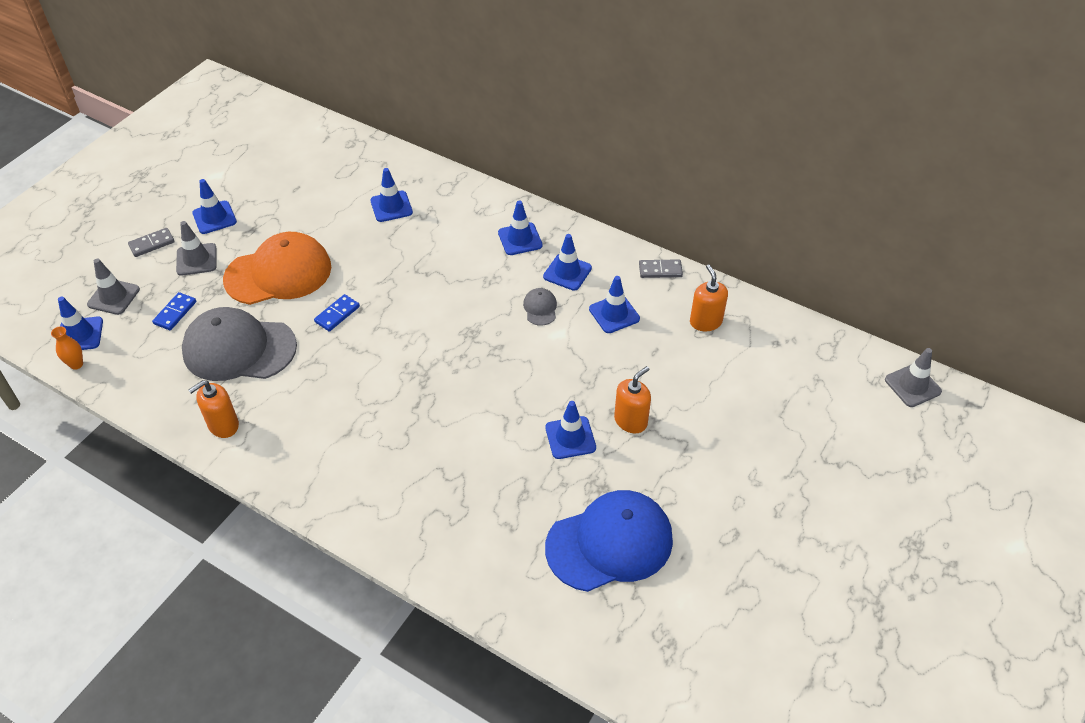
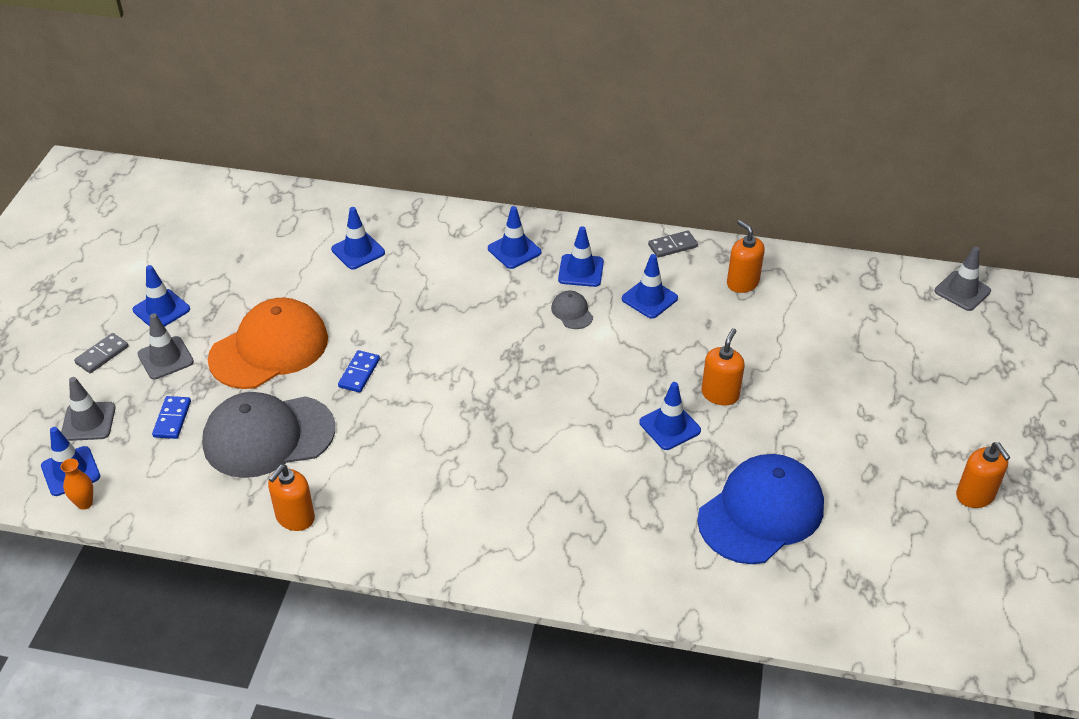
camera: 20 degrees left, 5 degrees down
(819, 590) = (975, 495): none -> orange soap dispenser

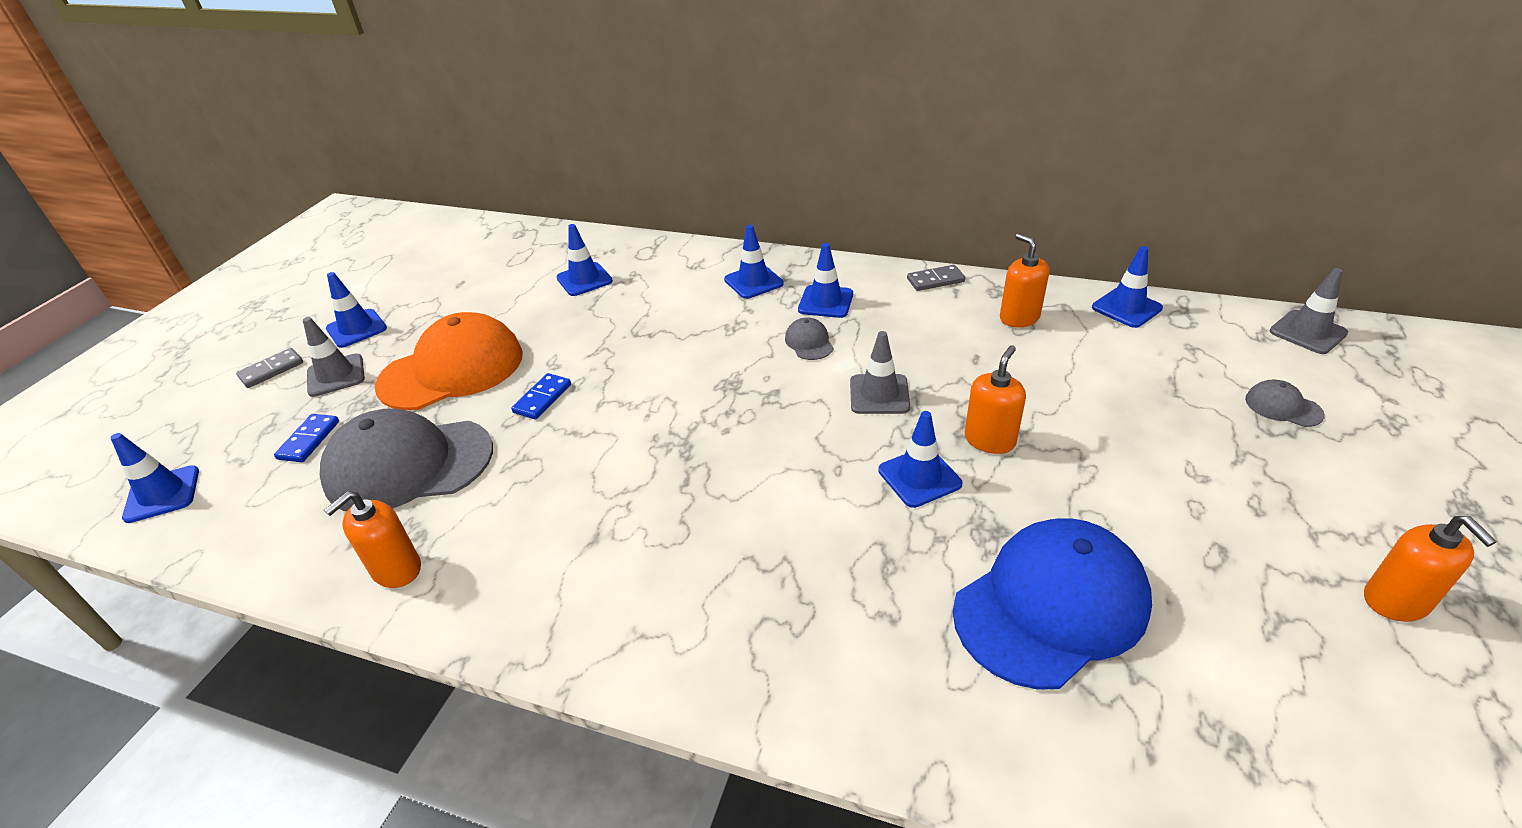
camera: 10 degrees right, 5 degrees down
(85, 503) = (154, 534): orange vase -> none
(88, 421) = (216, 439): grey traffic cone -> grey traffic cone (879, 394)
(649, 298) = (904, 331): blue traffic cone -> blue traffic cone (1126, 308)
(932, 358) = (1283, 407): none -> grey cap

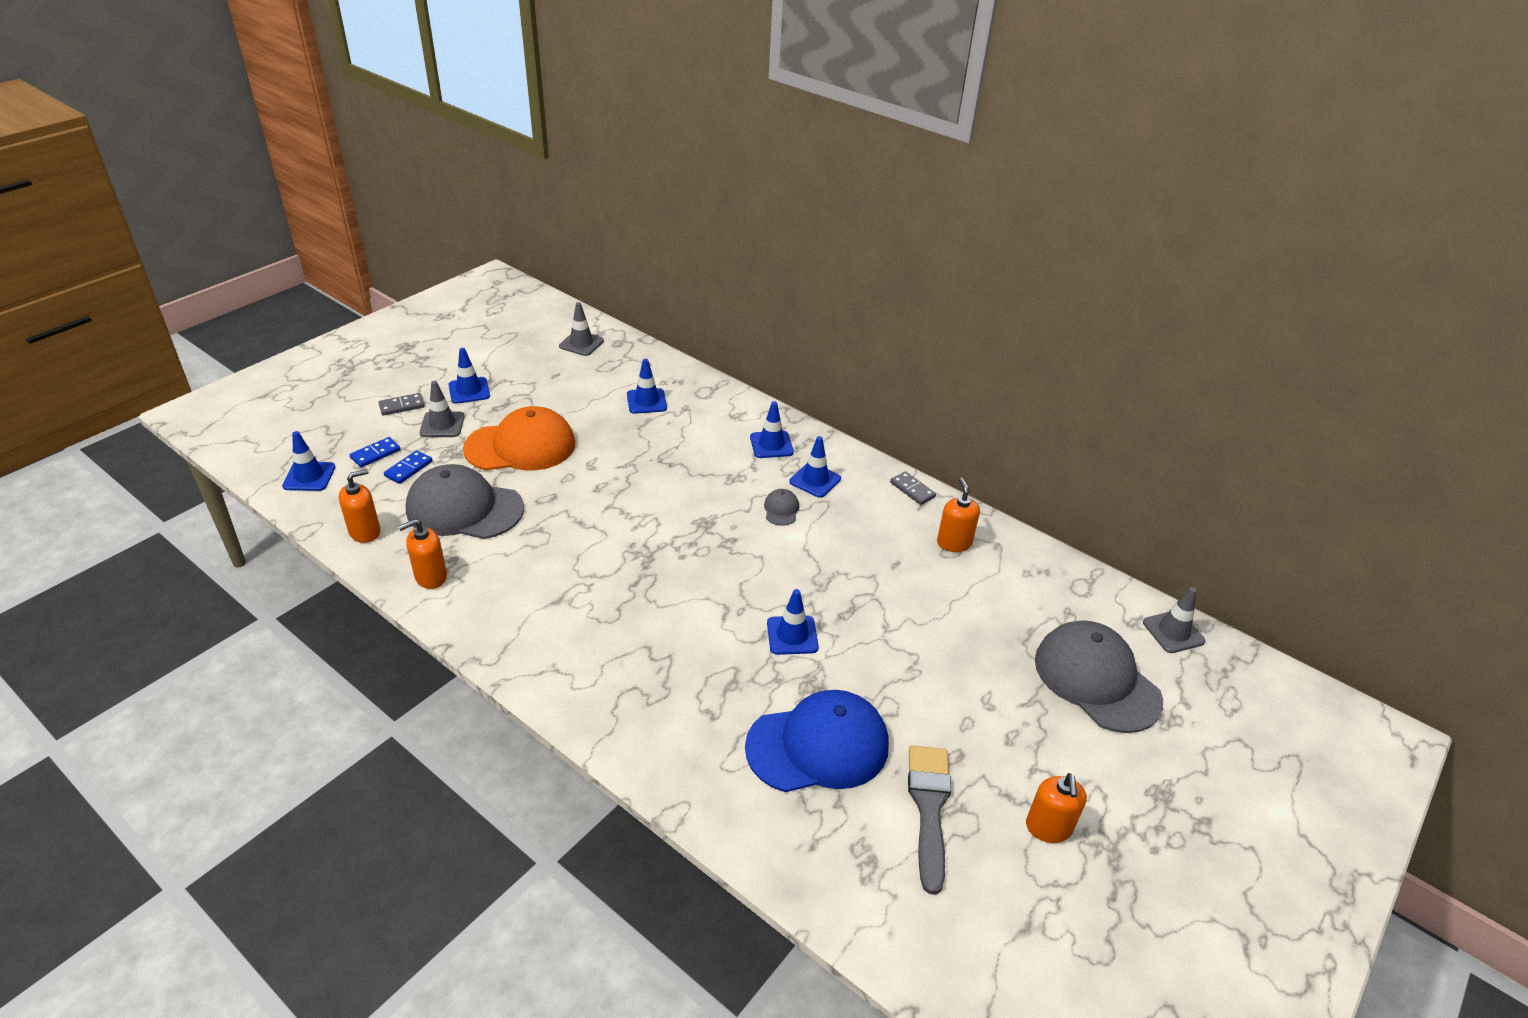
camera: 15 degrees right, 0 degrees up
(542, 398) = (571, 490): blue domino -> blue domino (375, 454)
(879, 394) = (805, 567): grey traffic cone -> grey traffic cone (581, 343)
(935, 280) = (912, 490): grey domino -> grey domino turned 45 degrees clockwise
(989, 440) = (860, 627): orange soap dispenser -> orange soap dispenser (365, 532)
(1126, 308) = (1045, 563): blue traffic cone -> none
(1246, 635) = (929, 808): none -> grey brush
(1283, 407) = (1096, 680): grey cap -> grey cap, size x2.41

